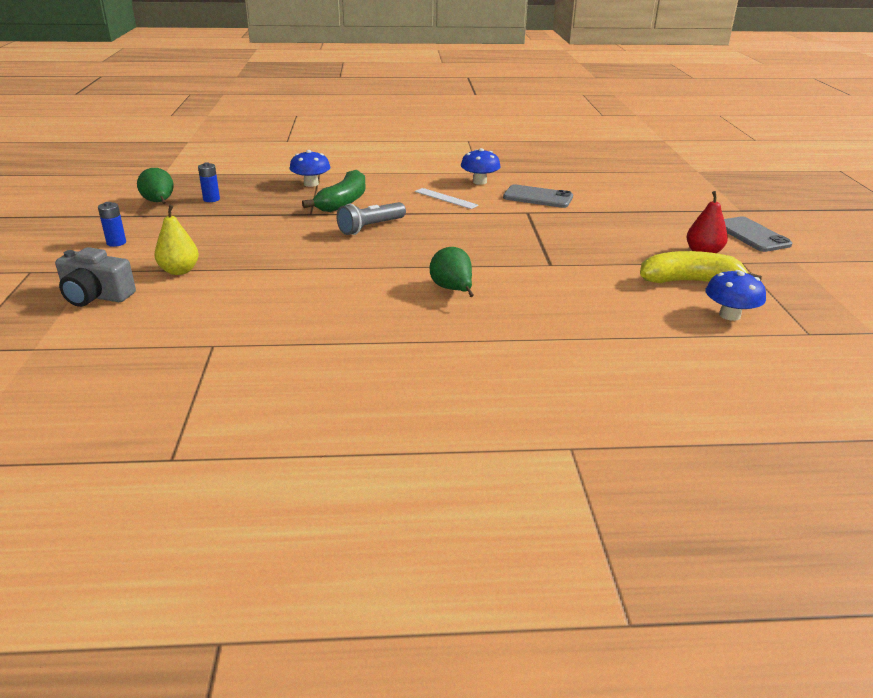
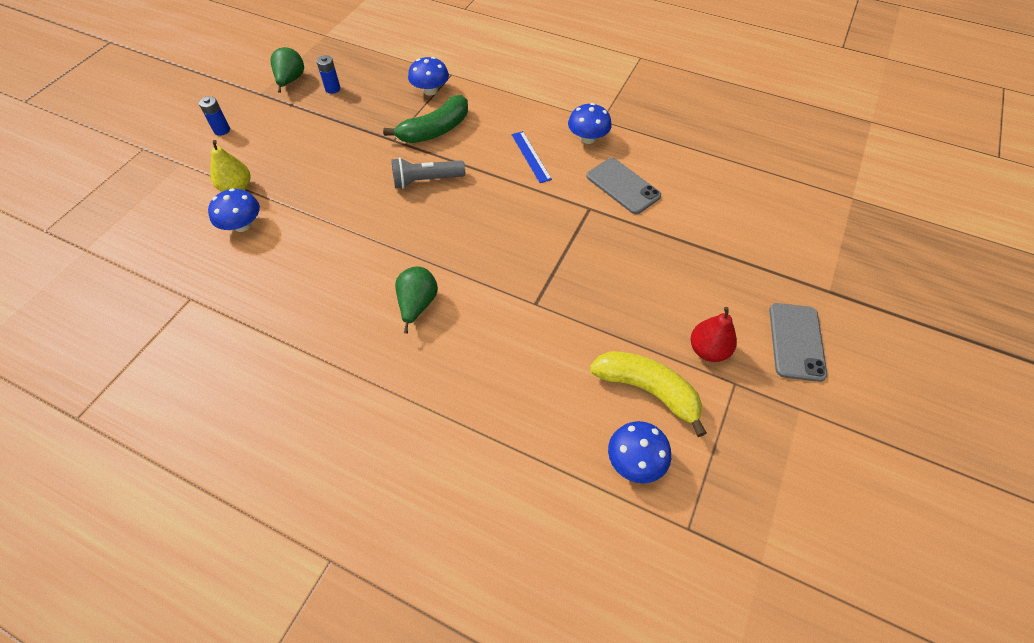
camera: 30 degrees right, 25 degrees up
(96, 296) = (161, 199): grey camera -> none
(215, 290) = (242, 225): none -> blue mushroom
(446, 198) = (531, 156): white ruler -> blue ruler

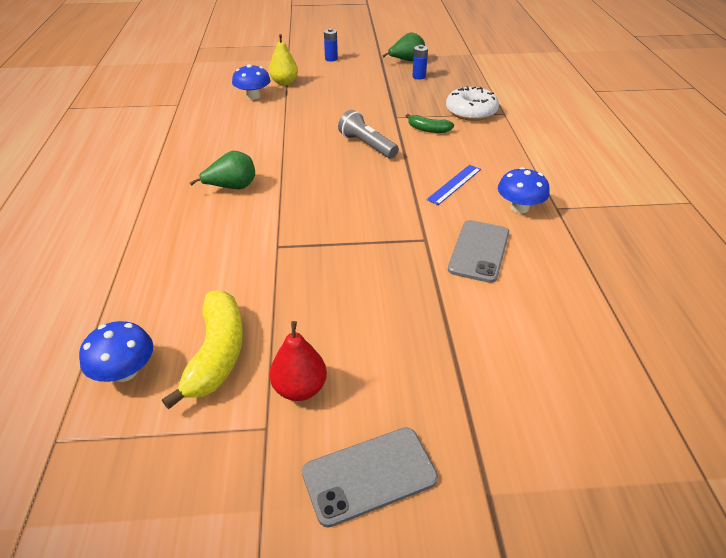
camera: 60 degrees right, 15 degrees down
(430, 90) = (471, 112): blue mushroom -> white donut
(435, 130) = (428, 129): green banana -> green banana, size x0.56

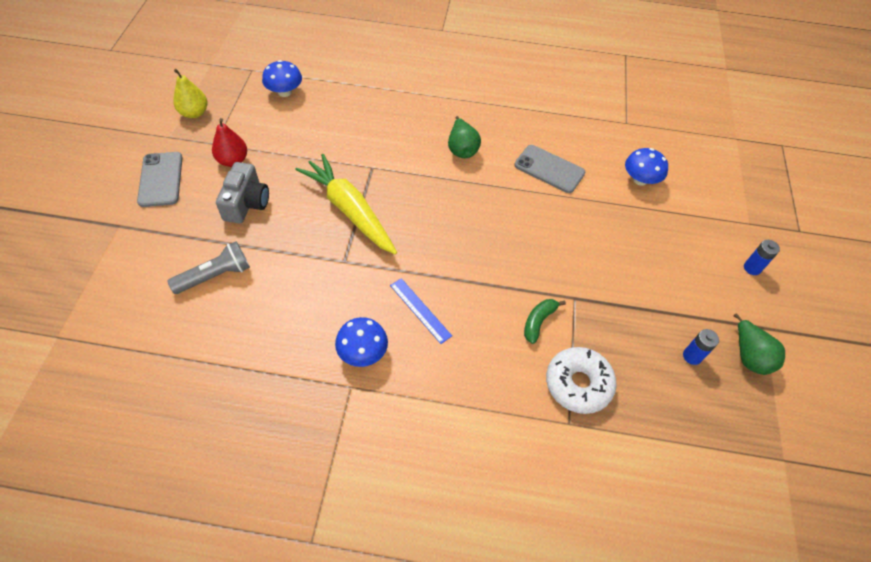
camera: 100 degrees right, 15 degrees up
(217, 354) = (278, 128): yellow banana -> none
(284, 82) = (676, 210): yellow pear -> yellow pear (194, 113)
(353, 250) = (349, 210): none -> yellow carrot
(367, 145) = (513, 256): grey flashlight -> grey flashlight (215, 276)
(377, 345) = (246, 203): none -> grey camera
(479, 251) = (314, 294): grey phone -> grey phone (549, 169)

